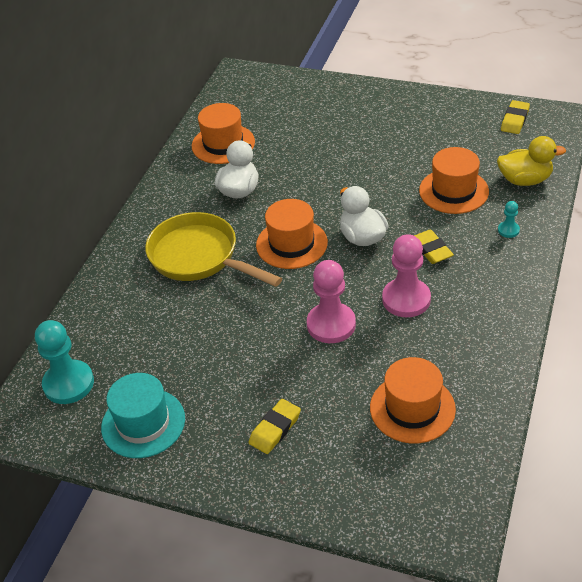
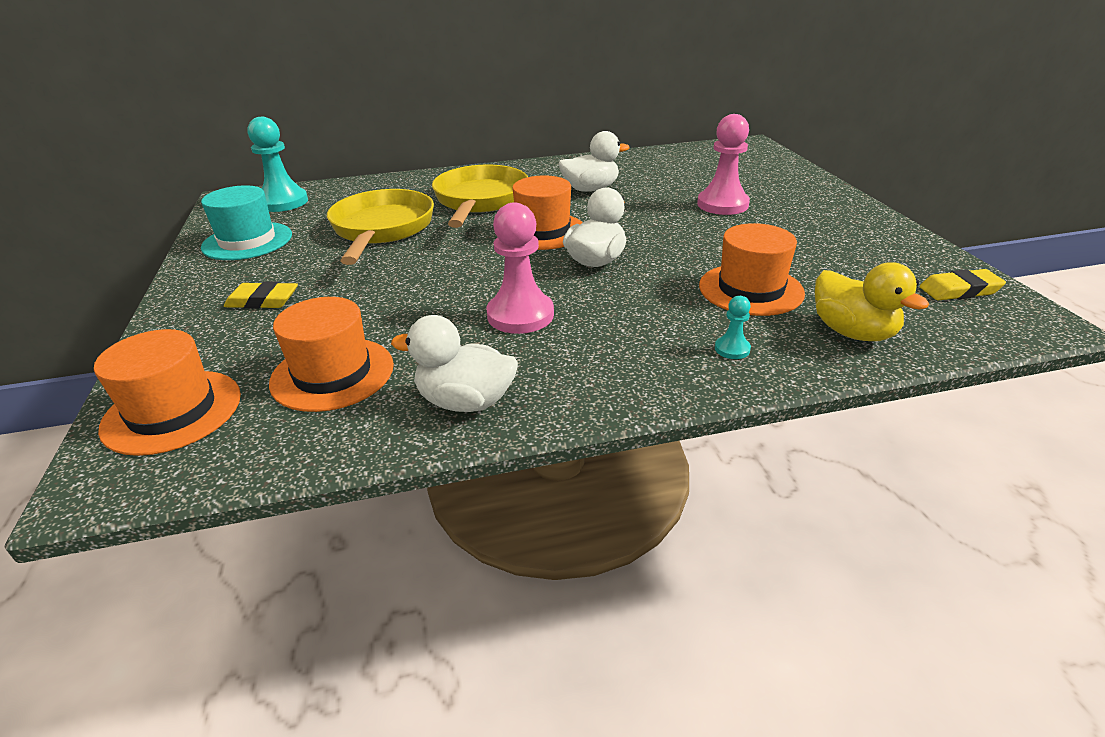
camera: 55 degrees right, 10 degrees down
(202, 331) = (381, 229): none -> yellow pan
(223, 144) = (644, 166): orange hat -> orange hat (172, 411)
(331, 324) = (439, 284): pink pawn -> pink pawn (722, 204)
(431, 250) = (625, 306): yellow eraser -> none
(485, 355) = (465, 401): none -> white duck

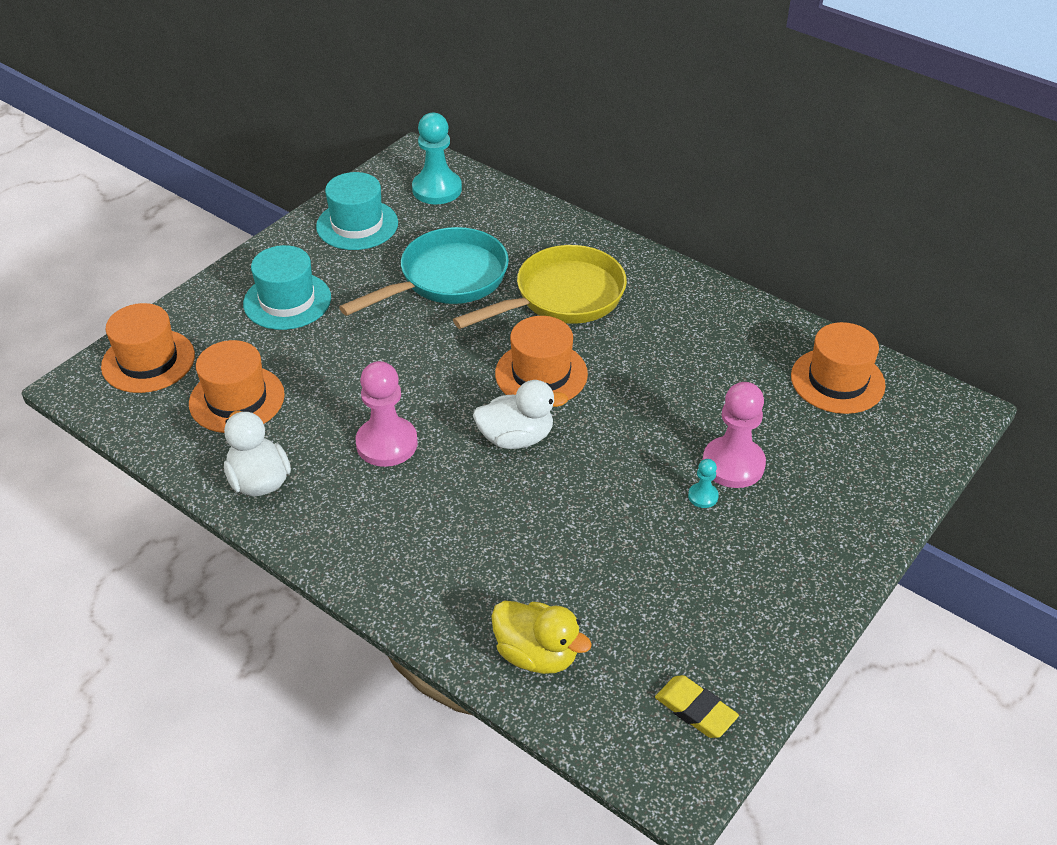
camera: 50 degrees right, 10 degrees up
(262, 301) = (287, 301): yellow eraser -> turquoise hat
(381, 229) = (446, 279): yellow pan -> turquoise pan
(590, 189) = (668, 352): white duck -> none
(732, 349) = (443, 588): turquoise pawn -> turquoise pawn (703, 496)
(750, 289) = (556, 560): orange hat -> orange hat (837, 381)
(852, 332) = (537, 654): yellow duck -> yellow duck turned 75 degrees counterclockwise

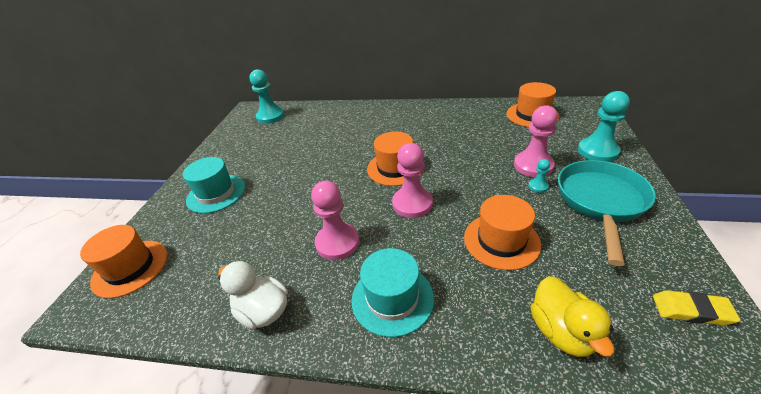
camera: 25 degrees left, 5 degrees down
(237, 399) = (213, 263): orange hat -> orange hat (501, 240)
(357, 225) = (236, 144): turquoise hat -> turquoise hat (392, 298)
(446, 279) = (305, 148): turquoise pan -> turquoise pan (600, 202)
(516, 438) = (412, 204): white duck -> pink pawn
(537, 654) = (561, 331): yellow duck -> yellow duck turned 75 degrees clockwise
(562, 297) = (373, 133): yellow pan -> none
(854, 489) = (597, 151): none -> turquoise pawn

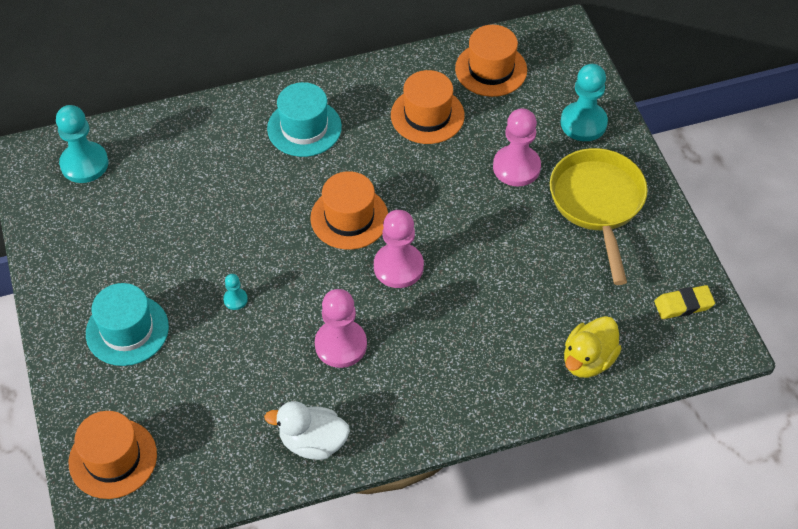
camera: 30 degrees left, 15 degrees up
(392, 298) = (433, 384): turquoise hat -> turquoise hat (304, 128)
(501, 240) = (512, 285): orange hat -> orange hat (427, 115)
(538, 186) = (530, 199): turquoise pawn -> turquoise pawn (235, 299)
(561, 331) = (588, 360): yellow duck -> yellow duck turned 75 degrees clockwise
(600, 202) = (597, 204): turquoise pan -> yellow pan

